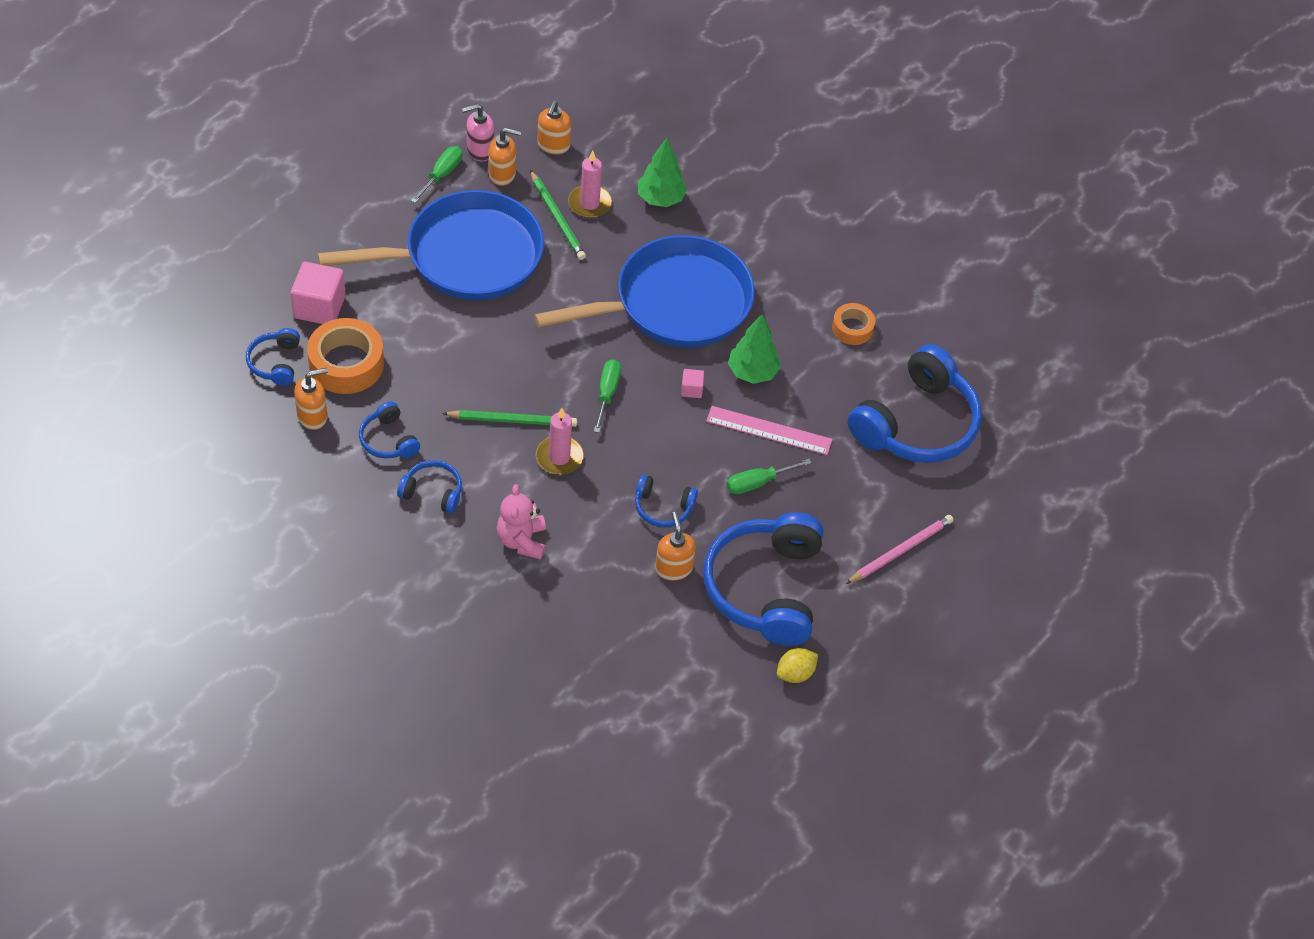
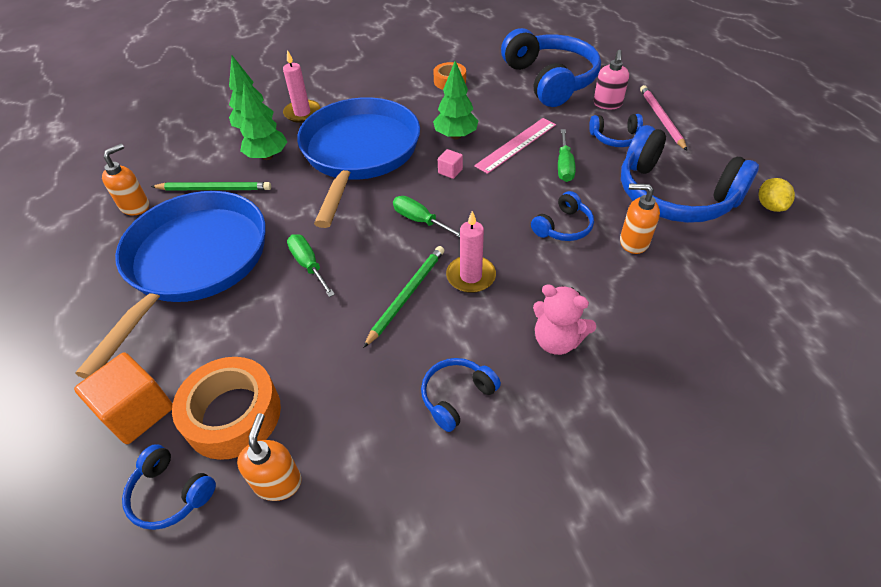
camera: 55 degrees left, 5 degrees down
(319, 307) = (137, 411): pink cube -> orange cube
(388, 440) = (363, 413): blue headphones -> blue headphones (615, 138)
(441, 175) = (90, 246): green screwdriver -> green screwdriver (308, 265)
(480, 150) = (94, 212): pink soap dispenser -> pink soap dispenser (607, 104)
(553, 146) = (142, 167): orange soap dispenser -> none
(589, 203) = (220, 166): pink candle -> pink candle (302, 113)
(625, 232) = (267, 156): none -> green tree

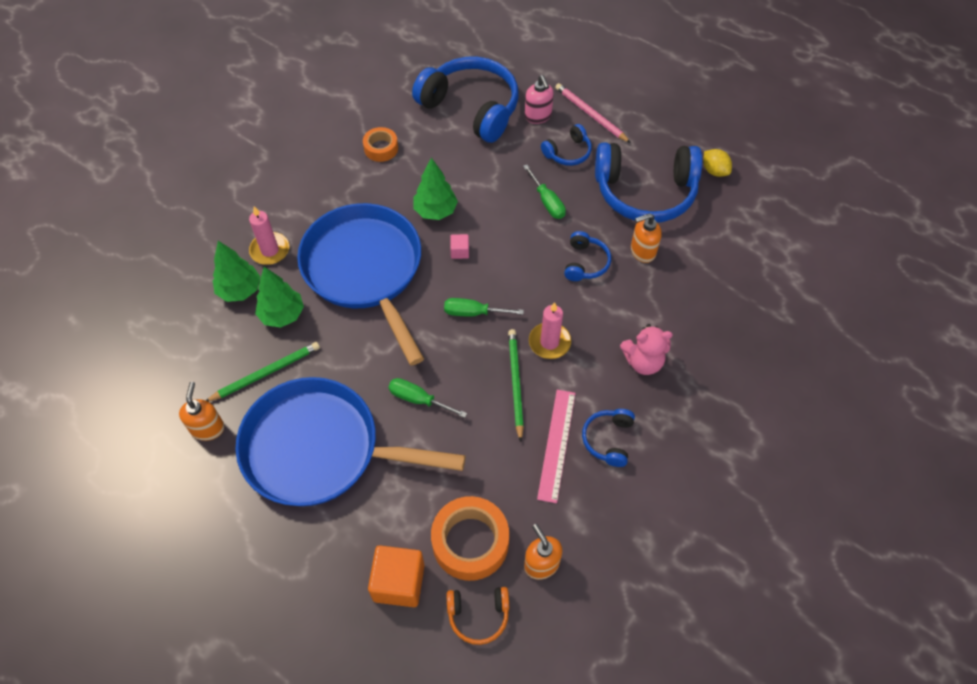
camera: 35 degrees left, 10 degrees up
(170, 494) = (478, 615): blue headphones -> orange headphones
(194, 262) = (320, 449): blue pan -> blue pan turned 60 degrees counterclockwise
(516, 145) = (493, 197): pink ruler -> pink ruler (556, 444)

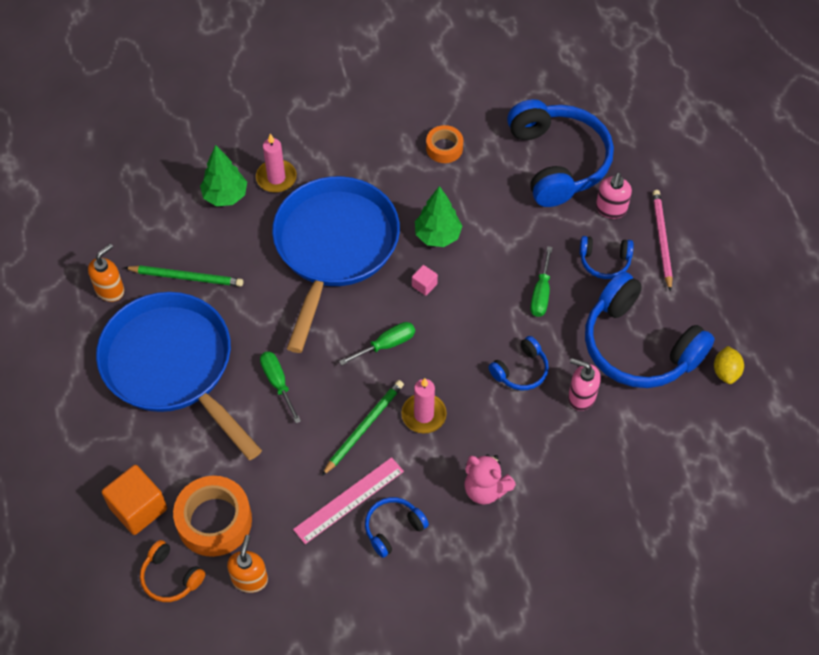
camera: 40 degrees right, 0 degrees up
(282, 315) = (239, 239): green tree -> none
(473, 312) = (386, 345): green screwdriver -> green screwdriver turned 105 degrees clockwise
(642, 251) = (581, 396): orange soap dispenser -> pink soap dispenser

